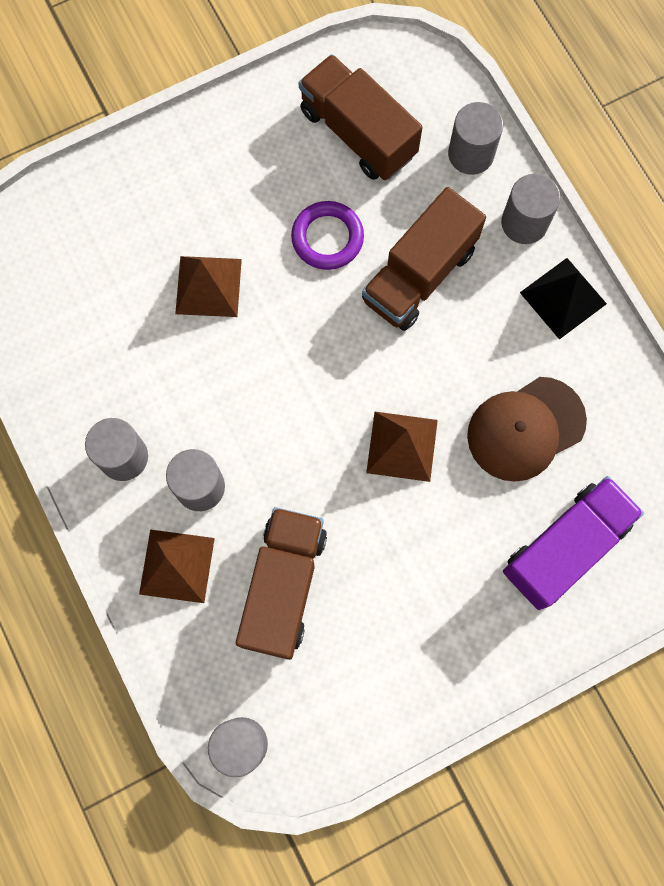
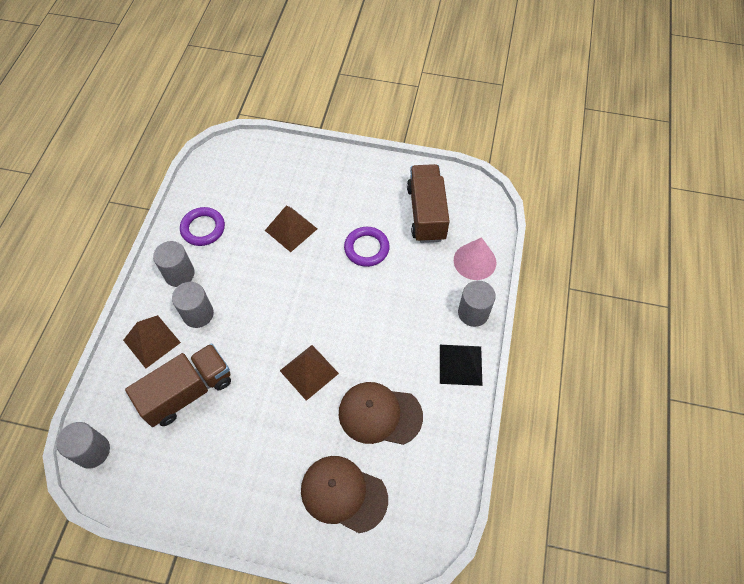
camera: 40 degrees right, 15 degrees down
(92, 374) = (203, 228): none -> purple ring
(419, 275) = (395, 298): brown truck -> none
(471, 154) = (475, 261): grey cylinder -> pink cone
(565, 547) = (343, 494): purple truck -> brown cap

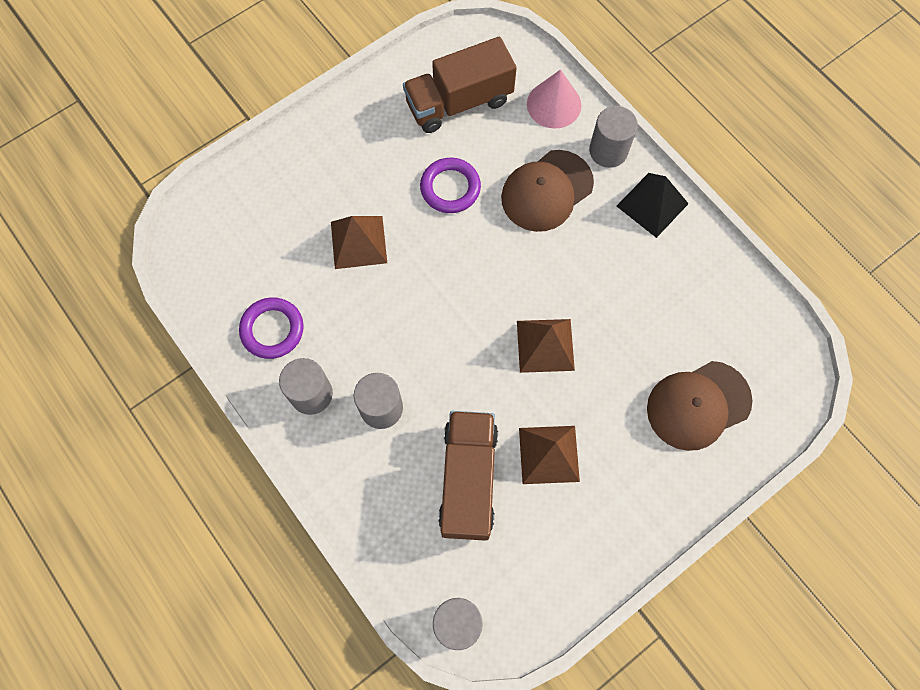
camera: 50 degrees left, 10 degrees up
(152, 341) = (373, 478): brown pyramid -> brown pyramid (549, 454)
(379, 414) = (644, 314): brown cap -> brown cap (546, 191)
(426, 213) = (459, 102): brown truck -> brown truck turned 60 degrees counterclockwise

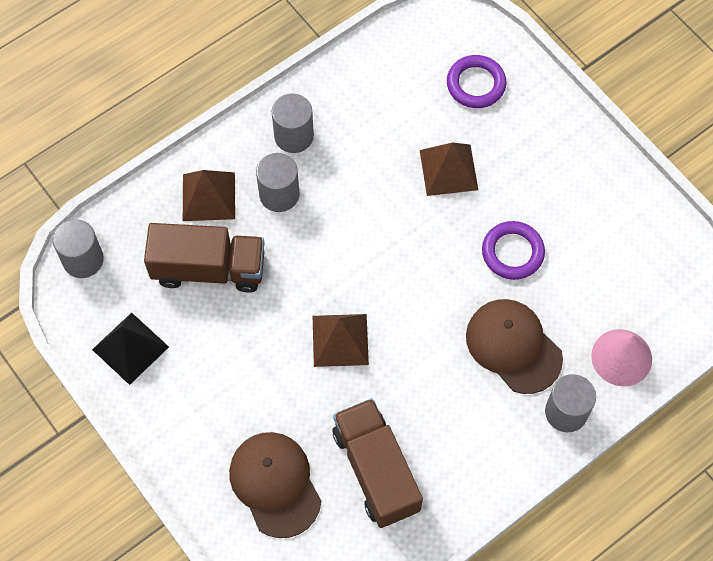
camera: 90 degrees right, 5 degrees down
(272, 330) = (356, 101): purple ring -> purple ring (476, 84)
(459, 102) = (616, 261): brown truck -> brown truck (376, 470)
(549, 454) = (230, 340): brown pyramid -> brown pyramid (209, 196)
(652, 205) = (501, 455): black pyramid -> black pyramid (130, 348)

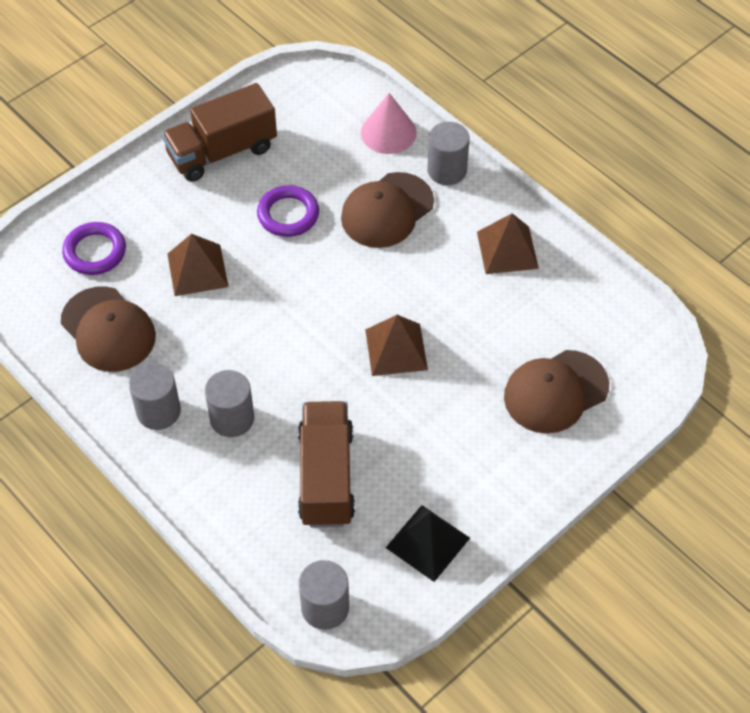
camera: 95 degrees left, 10 degrees down
(209, 196) = (237, 487): brown pyramid -> brown pyramid (507, 250)
(376, 470) = (527, 310): brown truck -> brown truck (222, 152)
(385, 96) = (108, 330): none -> brown cap

